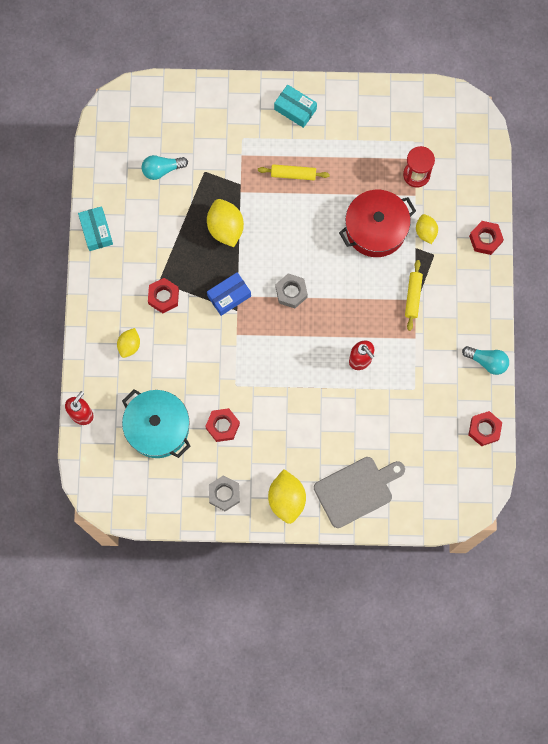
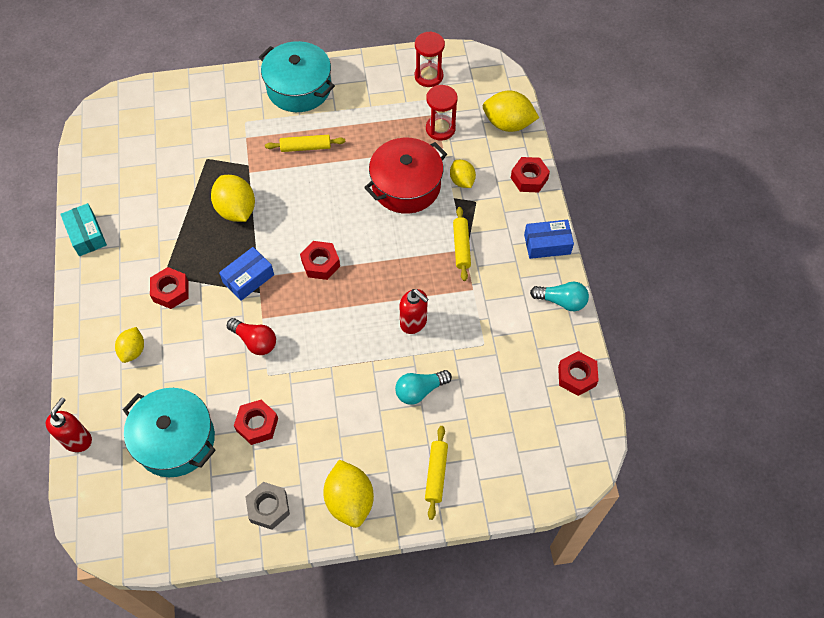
camera: 10 degrees left, 15 degrees down
(162, 169) = (158, 163): turquoise light bulb -> turquoise light bulb (420, 390)
(228, 354) = (255, 341): none -> red light bulb
(291, 292) = (320, 263): grey nut -> red nut
(295, 109) = (299, 88): turquoise box -> turquoise pot
(356, 490) = (436, 474): grey cutting board -> yellow rolling pin
(416, 115) = (428, 76): none -> red hourglass
(478, 179) = (508, 124): none -> yellow lemon
(487, 306) = (547, 244): none -> blue box

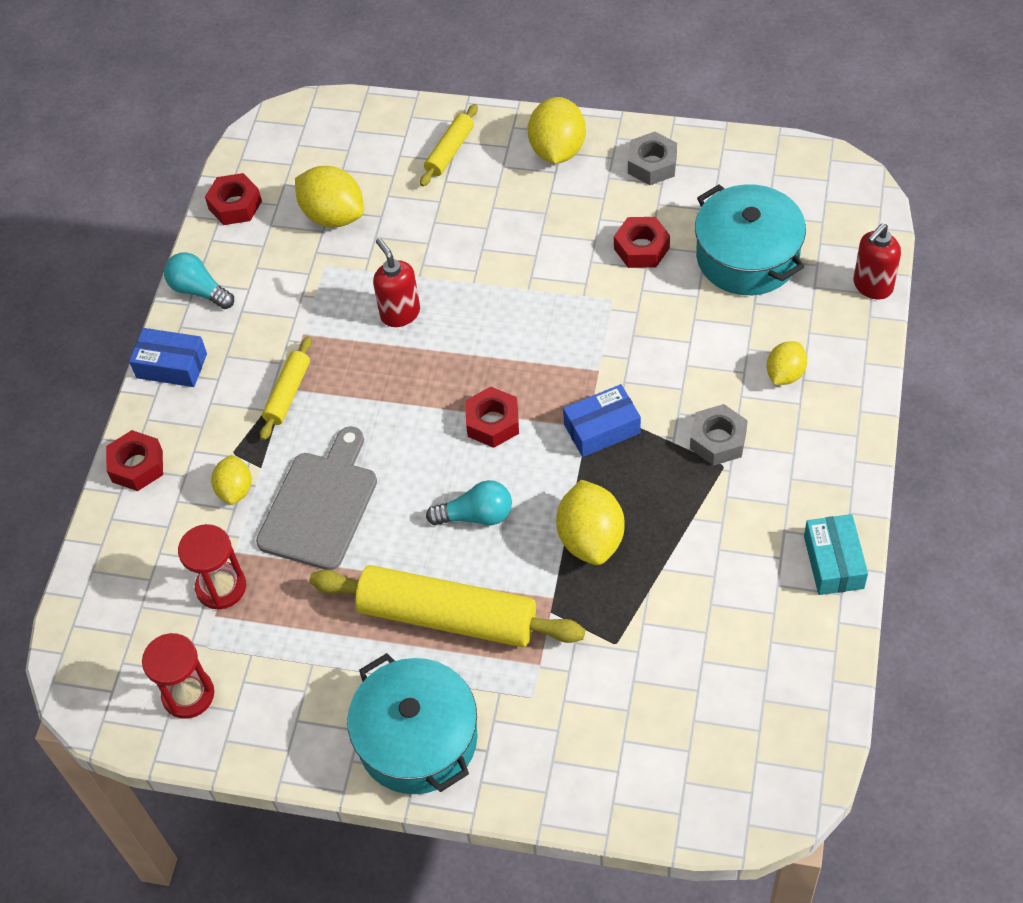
camera: 155 degrees left, 5 degrees down
(171, 291) = (718, 440): red nut -> grey nut
(255, 341) = (616, 344): red light bulb -> none
(306, 147) = (447, 616): yellow rolling pin -> yellow rolling pin, size x2.05
(406, 186) = (320, 505): red pot -> grey cutting board
(420, 390) = (429, 236): turquoise light bulb -> turquoise light bulb (476, 515)
(508, 124) = (113, 564): yellow lemon -> yellow lemon (333, 215)

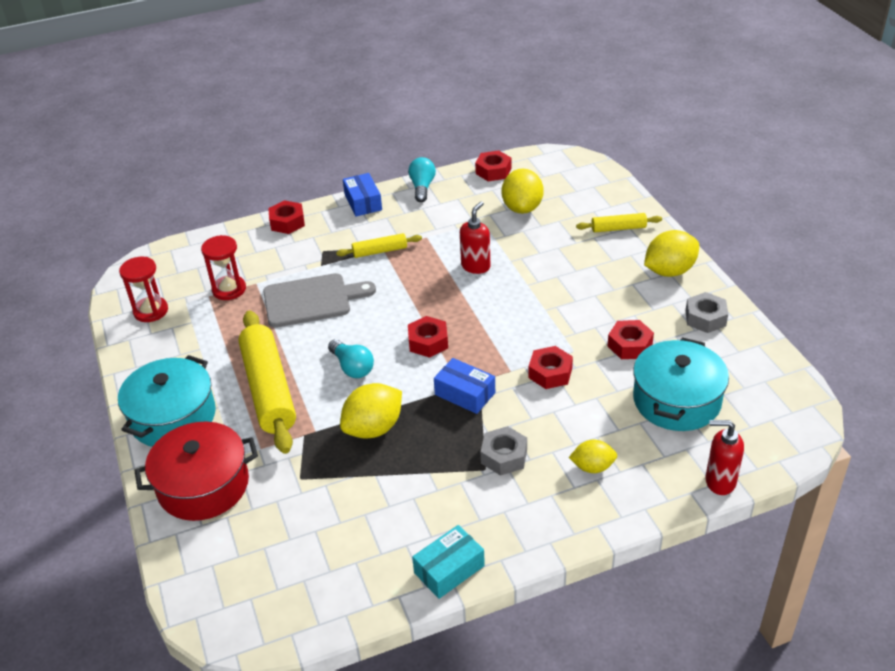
camera: 55 degrees right, 15 degrees down
(235, 490) = (298, 263): yellow lemon -> none
(557, 747) = (203, 485): none -> red pot
(629, 337) = (550, 373): none -> red nut

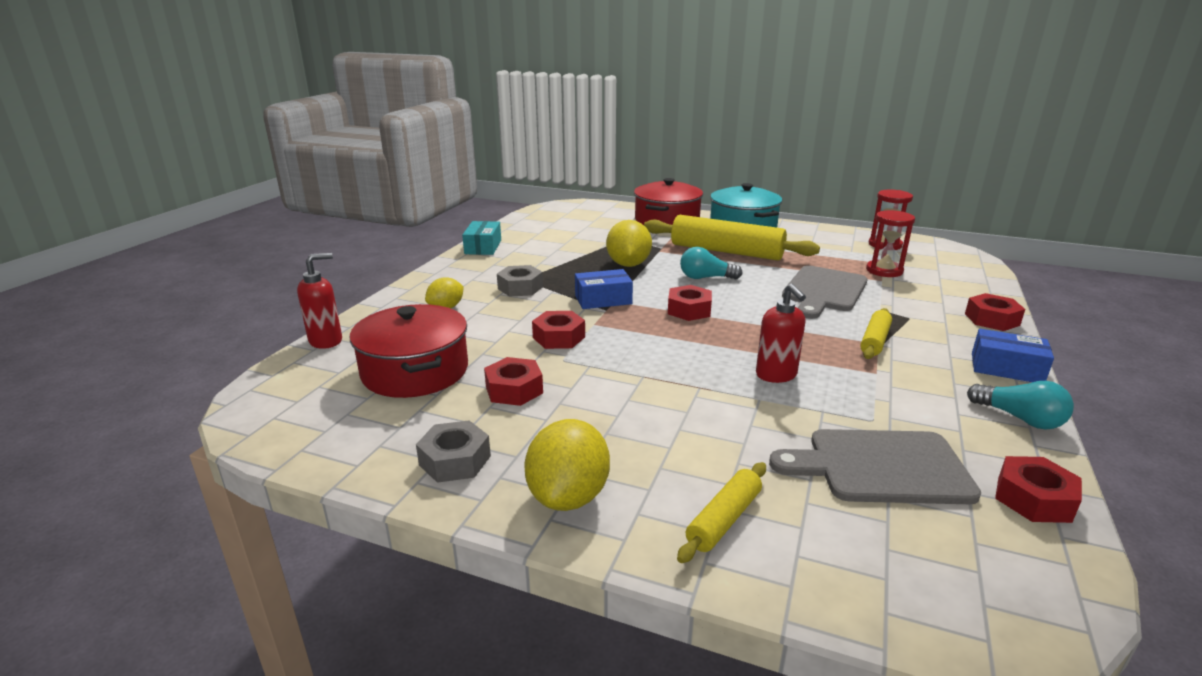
camera: 130 degrees right, 15 degrees down
(522, 208) = (880, 467): yellow lemon -> grey cutting board
(676, 400) = (415, 371): turquoise pot -> red pot

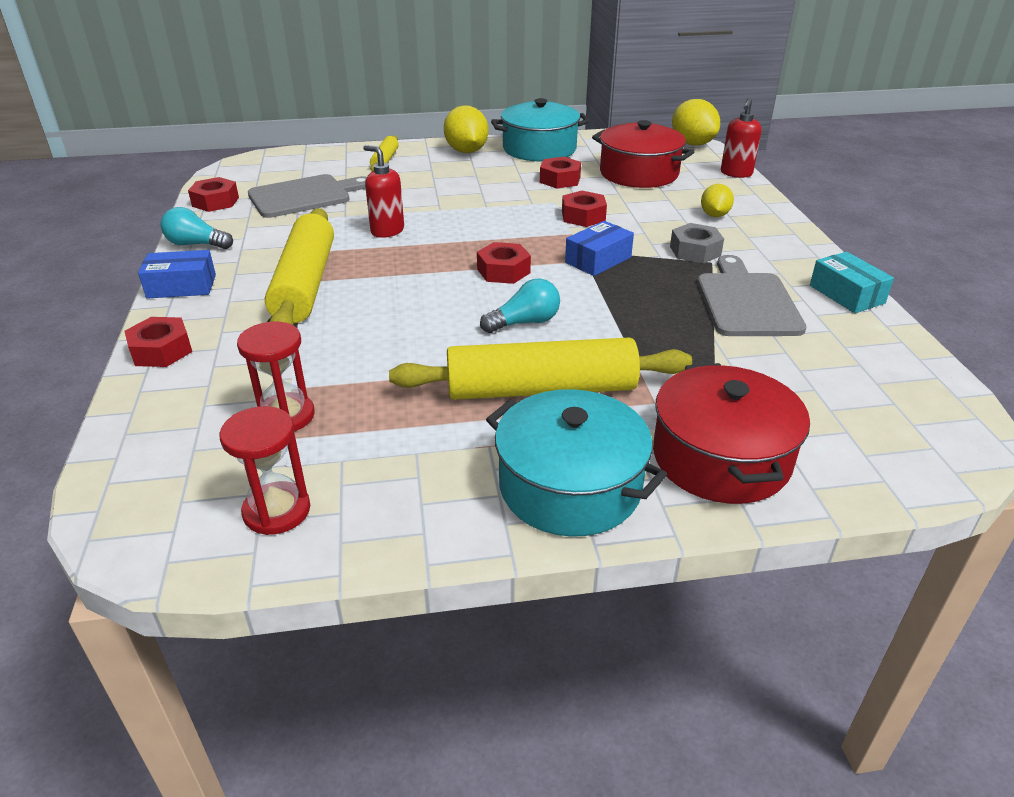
camera: 150 degrees right, 10 degrees up
(455, 460) = (539, 149): grey nut -> turquoise pot
(628, 264) = (638, 317): yellow lemon -> yellow lemon (692, 144)
(823, 291) = (369, 342): grey cutting board -> grey cutting board (746, 301)
(875, 341) = (305, 284): yellow rolling pin -> yellow rolling pin, size x2.05

